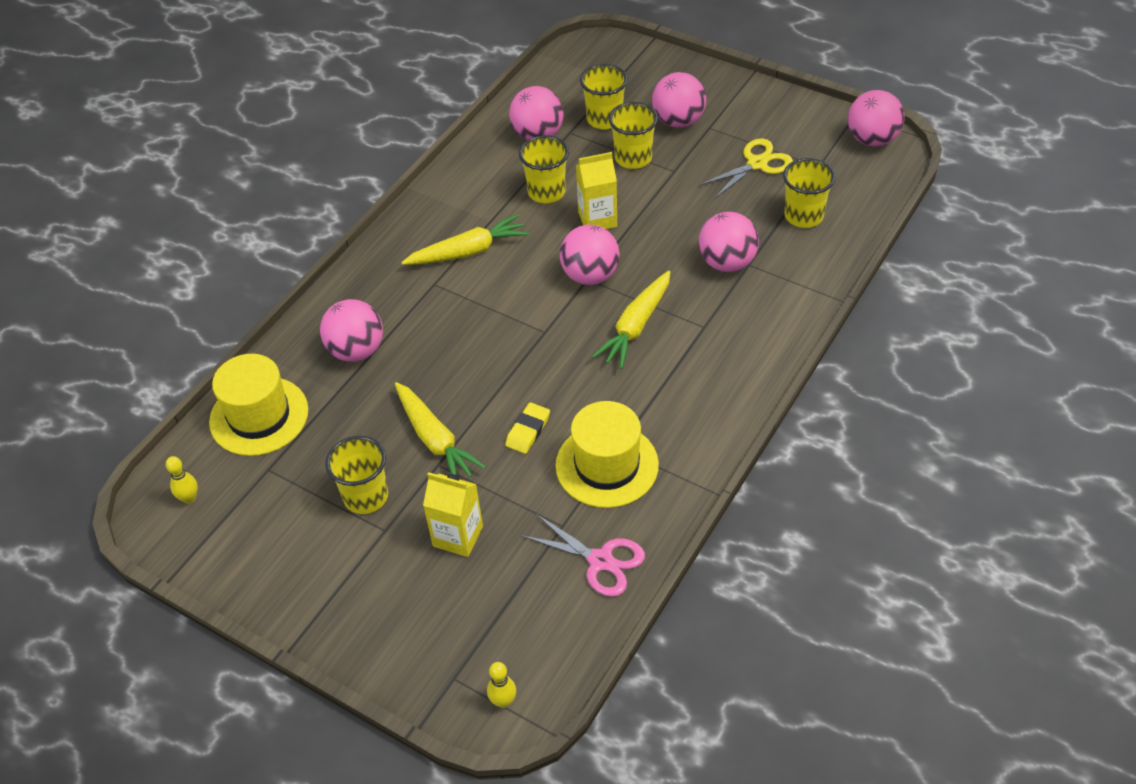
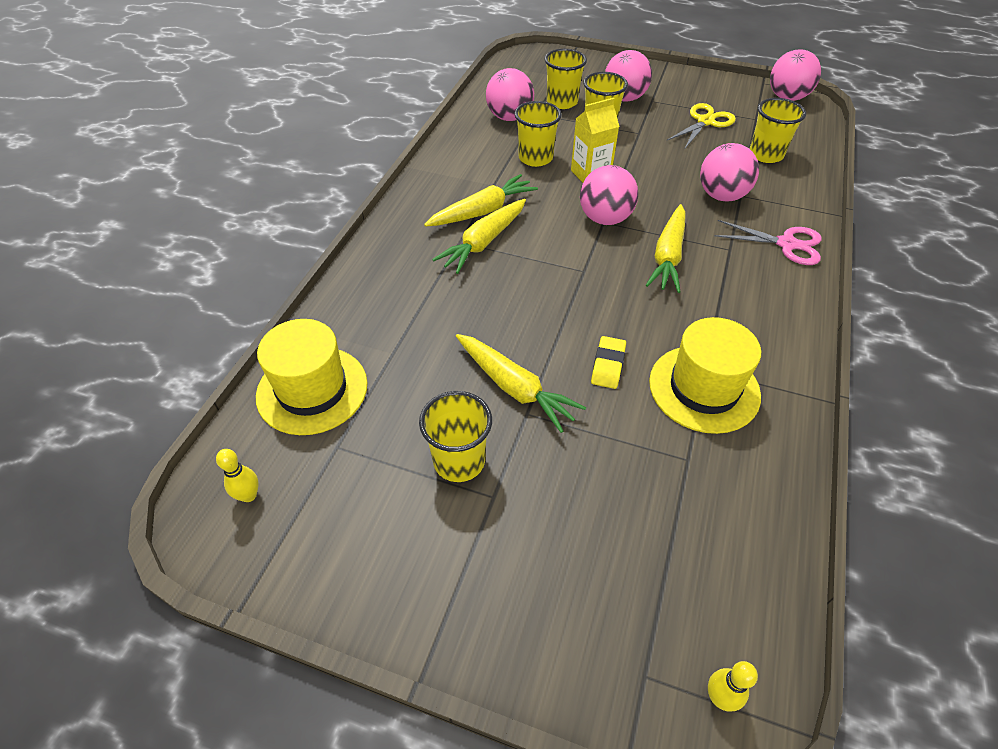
camera: 15 degrees left, 0 degrees up
(356, 350) = (401, 310): pink ball -> none
(457, 287) = (484, 242): none -> yellow carrot
(458, 536) = (579, 490): yellow carton -> none
(600, 560) = (747, 492): pink scissors -> pink scissors (786, 244)

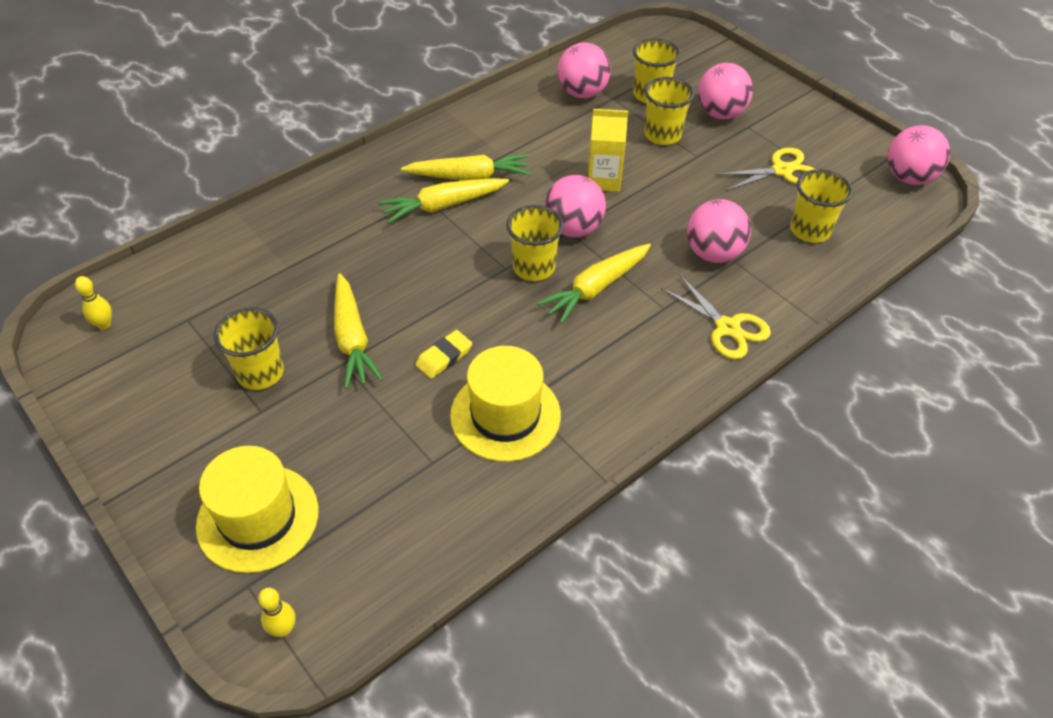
camera: 30 degrees right, 0 degrees up
(312, 390) = (206, 269): yellow hat -> yellow hat (258, 518)
(535, 158) = (567, 144): yellow cup -> yellow cup (533, 267)
(786, 244) = (727, 327): pink scissors -> yellow scissors

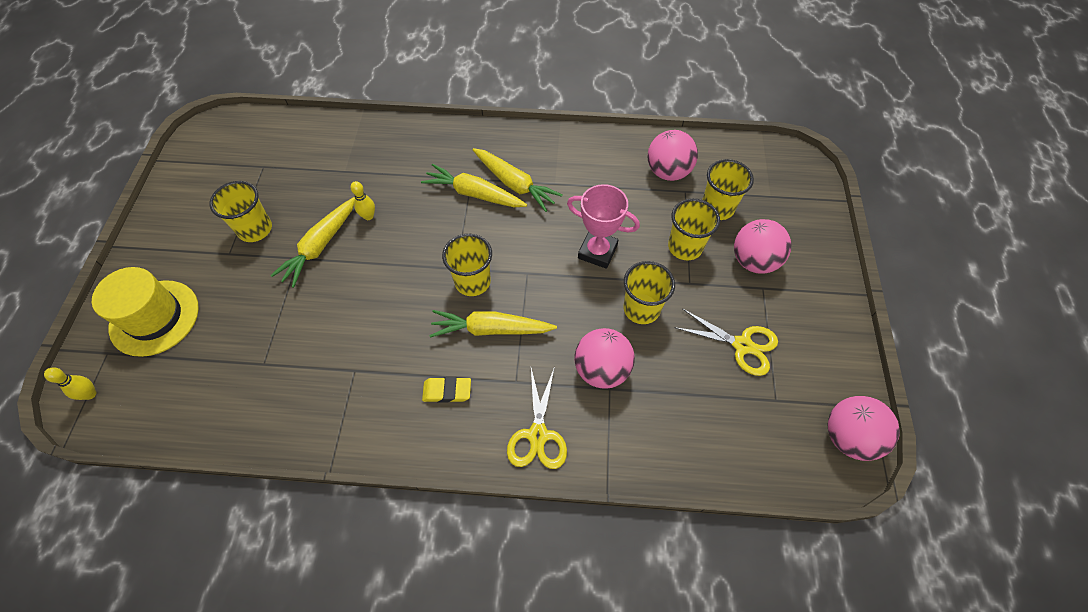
camera: 45 degrees right, 10 degrees up
(104, 324) = (227, 139): yellow bowling pin -> yellow bowling pin (368, 216)
(444, 357) = (349, 300): yellow eraser -> yellow eraser (447, 391)
(505, 415) = (333, 370): yellow hat -> none
(573, 229) = (531, 273): pink ball -> none
(603, 180) = (597, 252): yellow carton -> pink trophy
(810, 230) = (699, 412): yellow cup -> yellow cup (641, 309)

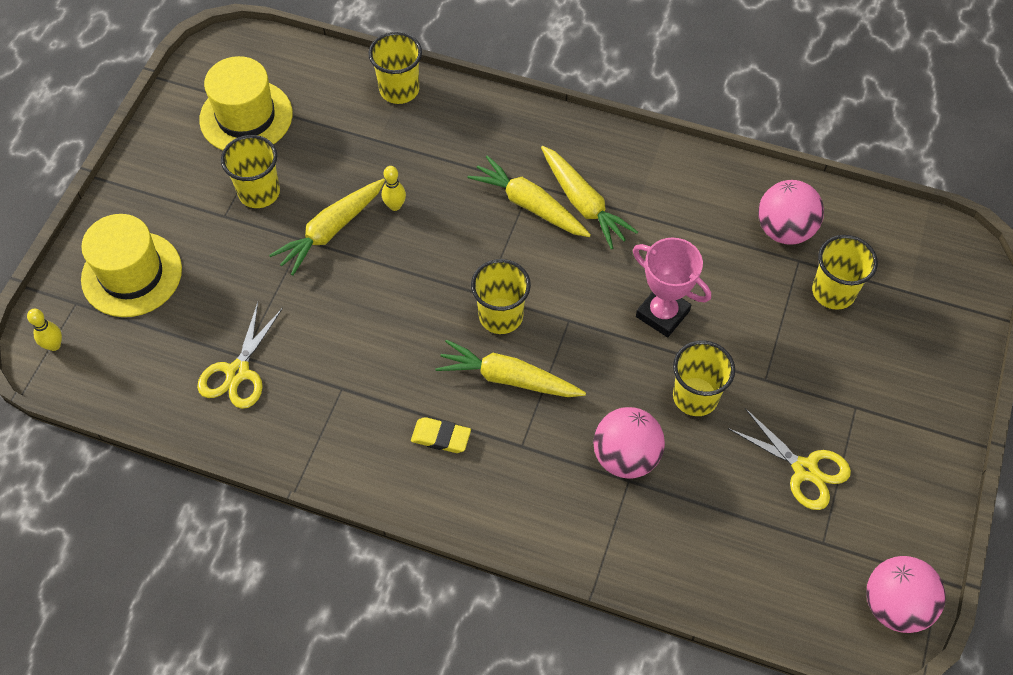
camera: 15 degrees right, 0 degrees up
(234, 175) = (246, 117): none -> yellow hat
(538, 435) = (531, 511): yellow scissors -> yellow scissors (238, 372)
(685, 247) = (774, 333): yellow cup -> yellow cup (399, 90)
(753, 261) = (856, 371): pink ball -> none

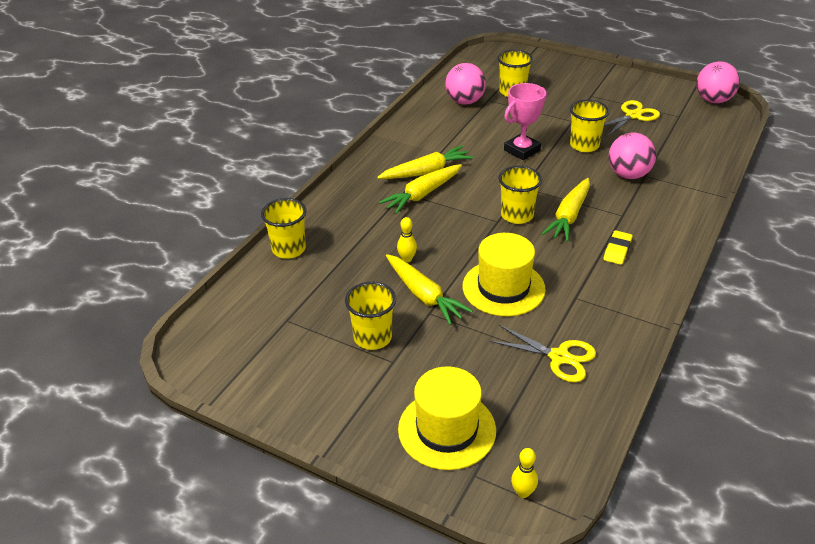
camera: 80 degrees left, 20 degrees down
(246, 117) = (283, 343): yellow hat -> yellow hat (503, 288)

